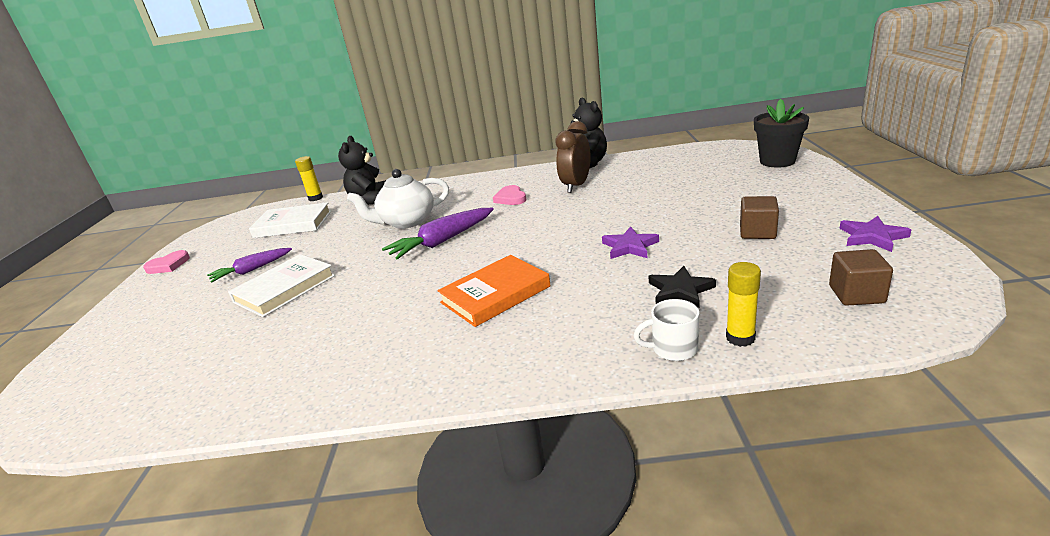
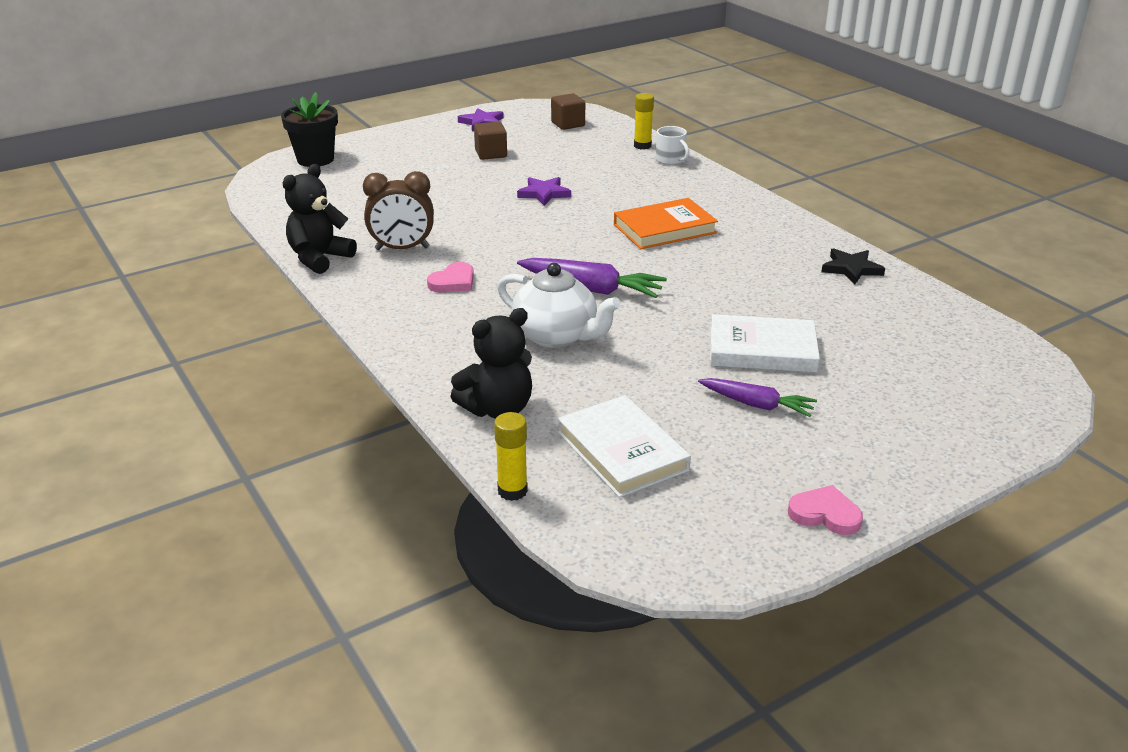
camera: 125 degrees left, 5 degrees up
(495, 294) = (664, 229): orange book -> orange book turned 45 degrees counterclockwise
(680, 290) = (601, 167): black star -> black star (851, 269)

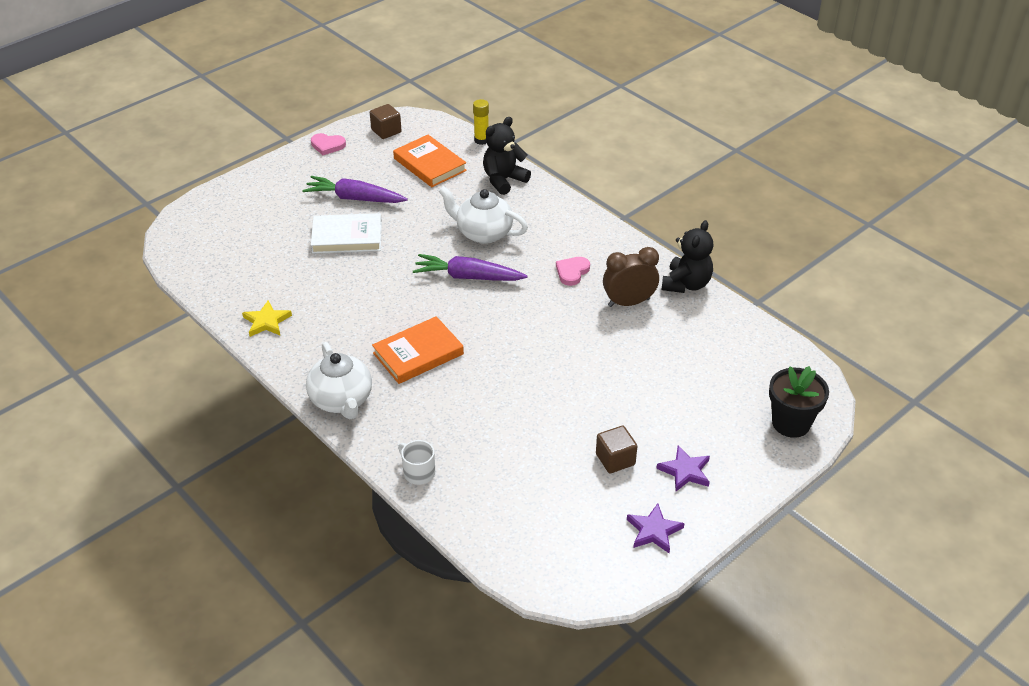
camera: 170 degrees right, 10 degrees up
(544, 193) = (537, 393): purple star -> purple star (685, 471)
(568, 124) = (549, 542): brown cube -> brown cube (386, 131)
(622, 451) = (429, 164): white book -> orange book
(642, 146) = (452, 500): yellow glue stick -> none
(747, 204) = (342, 400): none -> white teapot
(756, 405) = (355, 198): purple carrot -> purple carrot, size x1.52
(851, 269) = (267, 321): black star -> yellow star

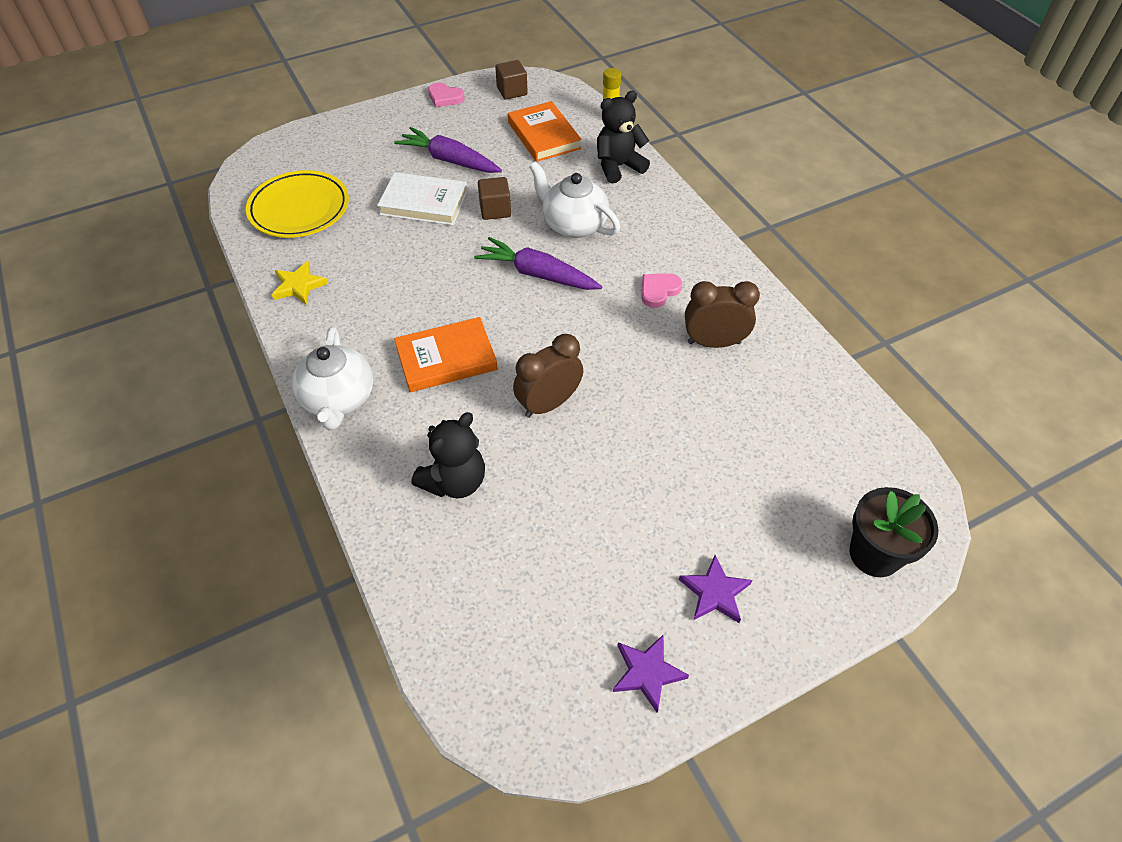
camera: 15 degrees right, 10 degrees up
(237, 260) = (299, 209): none -> yellow plate
(418, 472) = (387, 515): white mug -> none
(514, 371) = (548, 404): none -> brown clock
(615, 459) = (630, 554): brown cube -> brown cube (495, 210)
(686, 284) = (791, 332): black teddy bear -> black teddy bear (455, 481)

